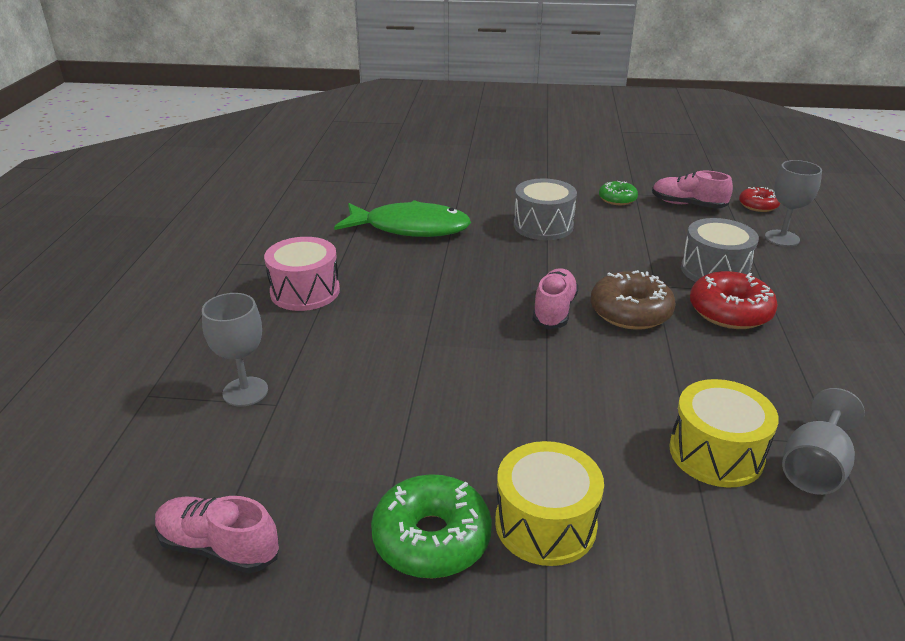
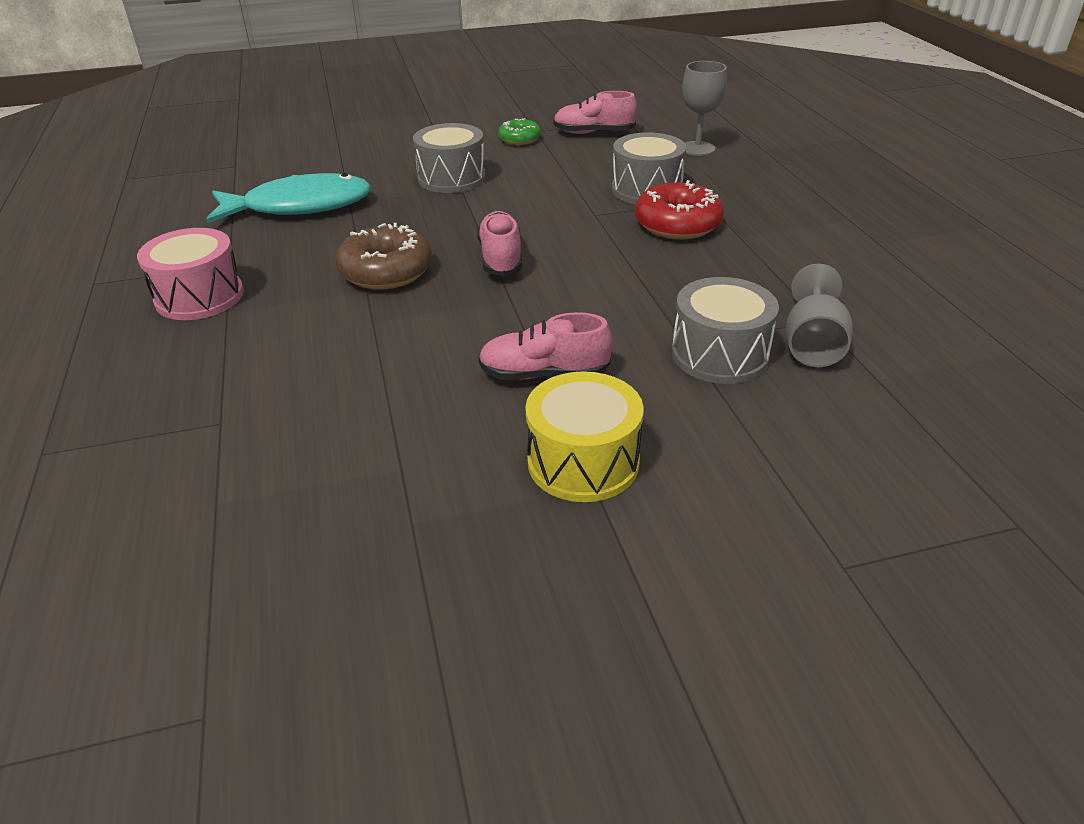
camera: 20 degrees left, 5 degrees up
(218, 547) = (219, 590): pink shoe -> pink shoe (544, 374)
(245, 391) = (173, 419): grey goblet -> none
(410, 228) = (300, 206): green fish -> turquoise fish
(431, 538) = (469, 509): green donut -> none
(630, 312) = (580, 244): brown donut -> brown donut (386, 271)
(716, 453) = (719, 354): yellow drum -> grey drum
(758, 205) = (662, 122): red donut -> none

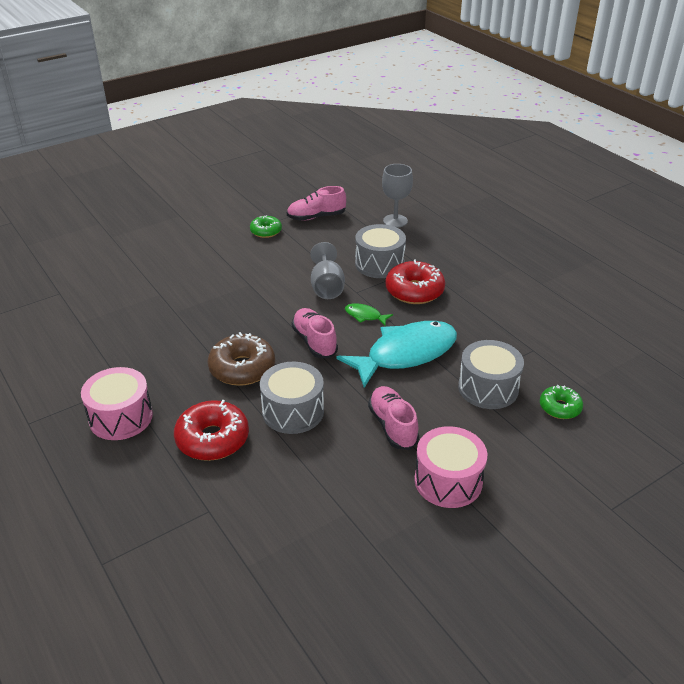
camera: 20 degrees left, 0 degrees up
(290, 341) = (212, 439): none -> red donut
(300, 206) = (140, 323): turquoise fish -> turquoise fish (405, 354)
(451, 178) = (238, 277): grey drum -> grey drum (293, 411)
(544, 374) = (392, 426): pink shoe -> pink shoe turned 90 degrees clockwise
(583, 462) = (448, 481): yellow drum -> pink drum
(589, 241) = (365, 316): none -> green fish
(812, 345) = (536, 369): grey goblet -> grey goblet (327, 287)
(825, 401) = (560, 407): none -> green donut

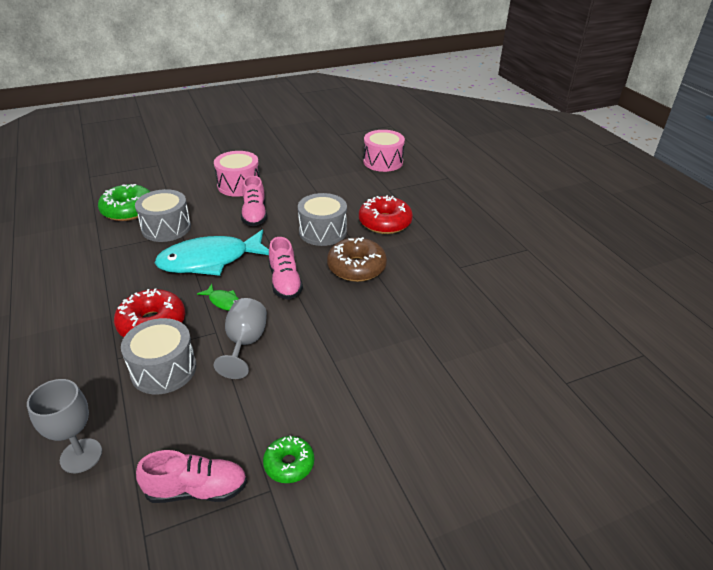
camera: 170 degrees left, 0 degrees up
(121, 417) = (455, 244): pink drum -> pink drum (383, 162)
(560, 407) = (128, 210): green donut -> green donut, size x1.68

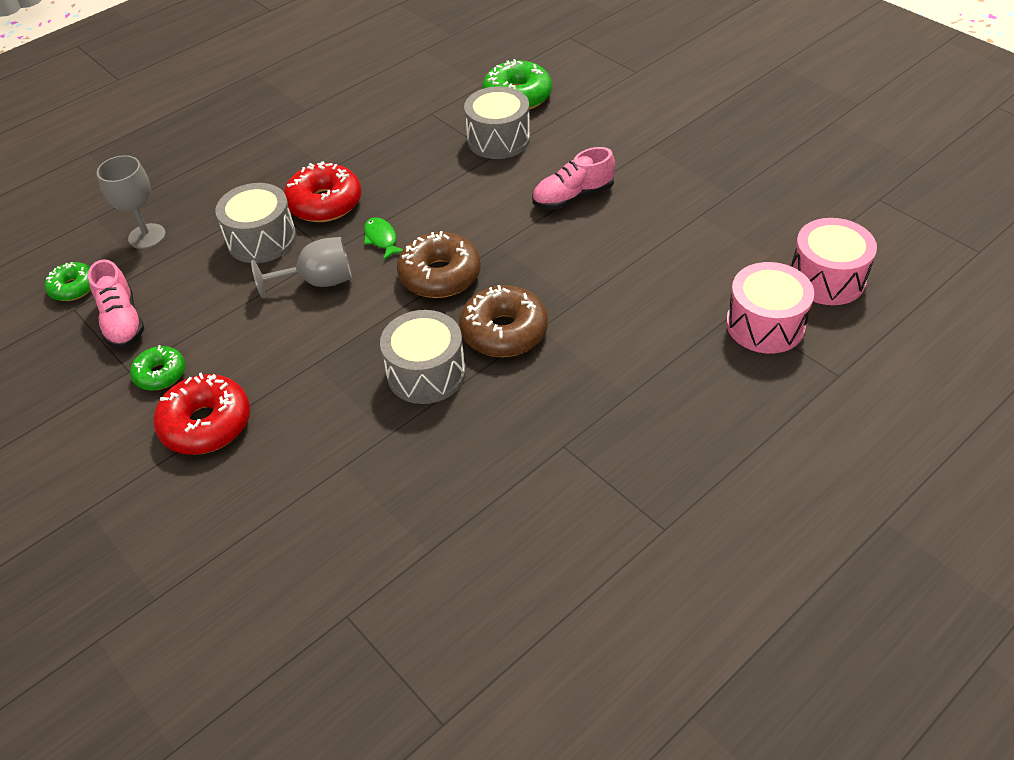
camera: 75 degrees right, 10 degrees up
(108, 533) = (73, 288): none -> green donut
(210, 261) = (452, 199): turquoise fish -> none
(223, 301) = (381, 239): green fish -> green fish turned 135 degrees clockwise
(239, 185) = (636, 156): pink drum -> pink drum (765, 324)
(285, 282) = (440, 275): pink shoe -> brown donut
(322, 232) = (570, 273): grey drum -> grey drum (426, 373)
(385, 223) = (634, 331): red donut -> red donut (206, 424)

